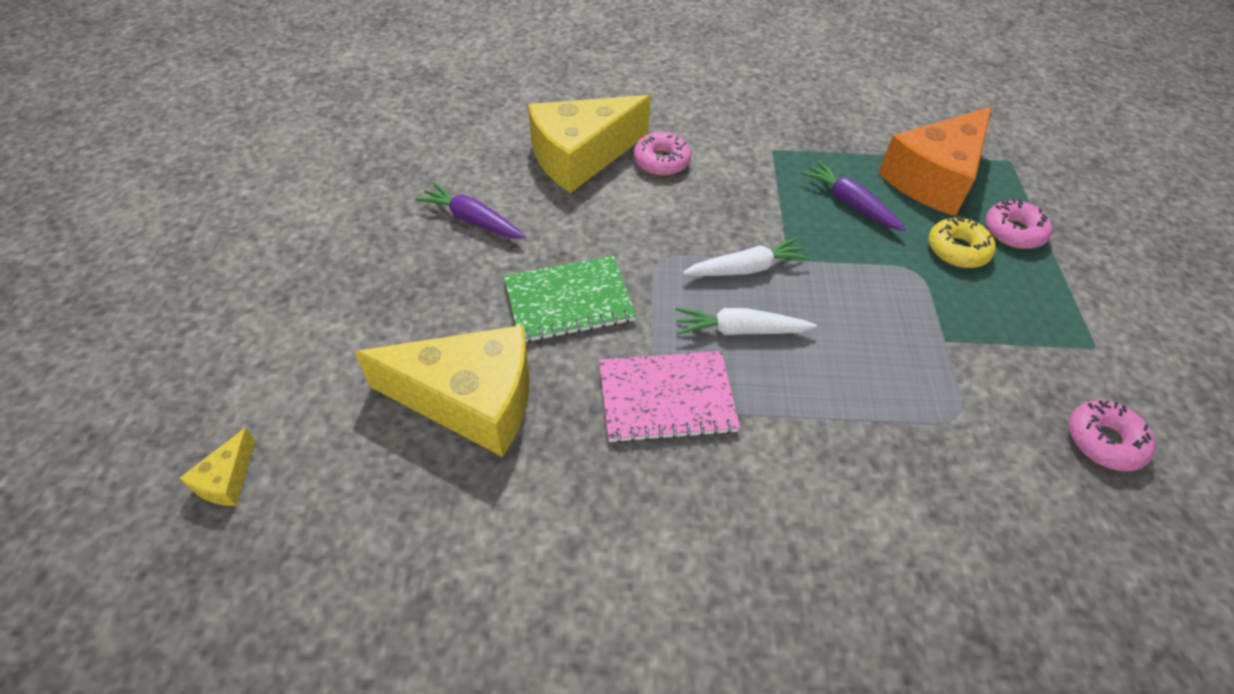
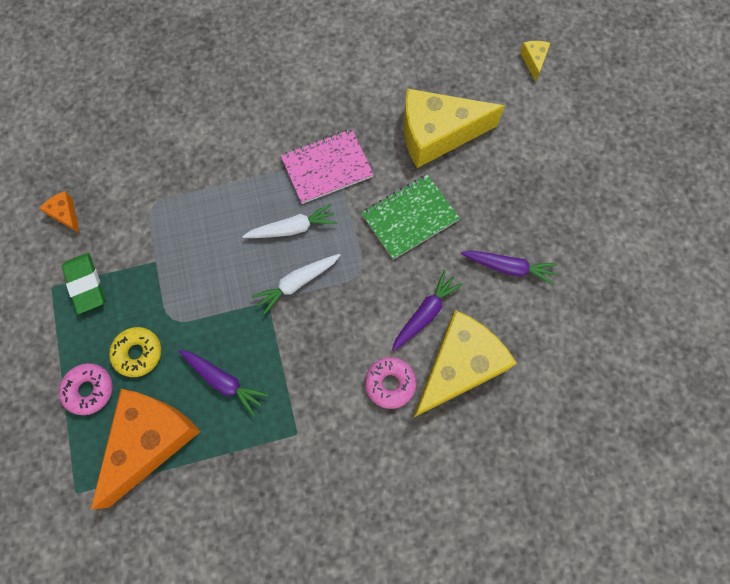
camera: 165 degrees right, 20 degrees up
(596, 204) = (425, 313): none -> purple carrot
(1044, 337) = (85, 284): none -> green eraser
(1104, 441) = (65, 214): pink donut -> orange cheese

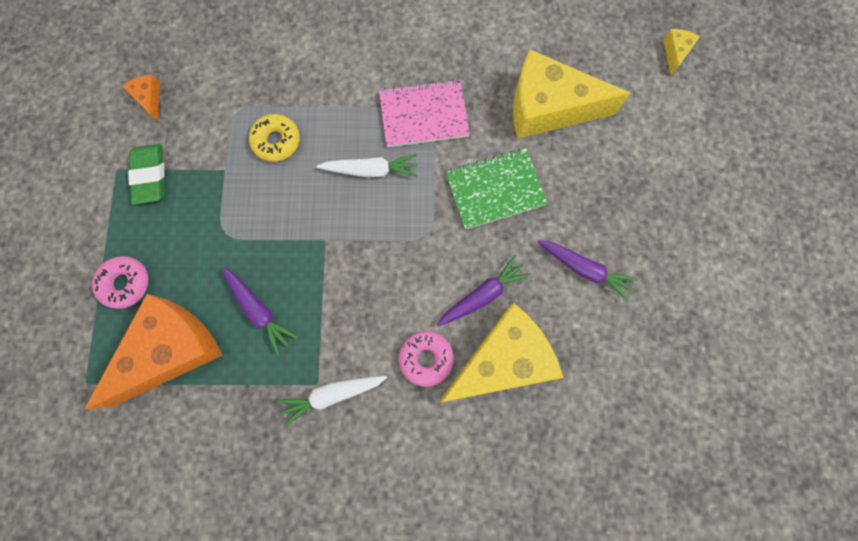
camera: 15 degrees right, 5 degrees up
(138, 353) = (182, 259): yellow donut -> yellow donut (276, 141)
(297, 283) = (360, 229): white carrot -> white carrot (332, 394)

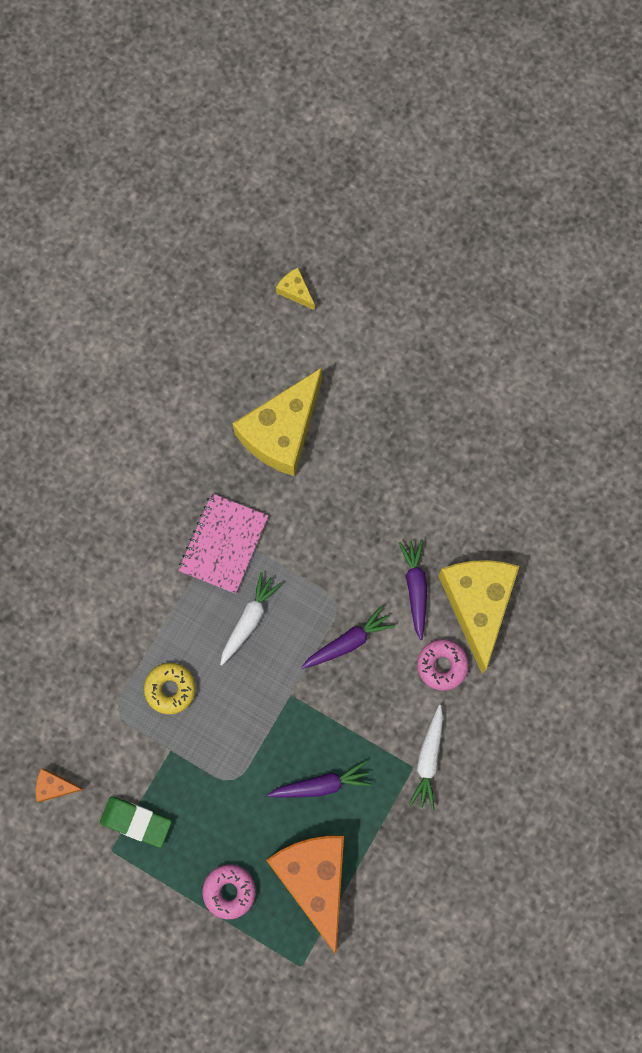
camera: 60 degrees left, 0 degrees up
(495, 190) = (330, 523): green notebook -> none
(584, 269) = (441, 492): purple carrot -> purple carrot (348, 642)

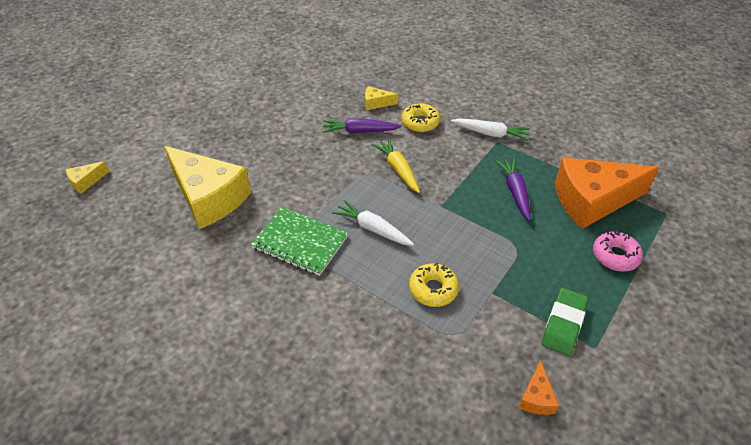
camera: 85 degrees left, 30 degrees down
(224, 544) = (300, 242): pink notebook -> green notebook
(348, 642) = (398, 170): purple carrot -> yellow carrot
(442, 665) = (420, 122): pink donut -> yellow donut
(477, 604) = (376, 103): yellow cheese -> yellow cheese, size x0.42

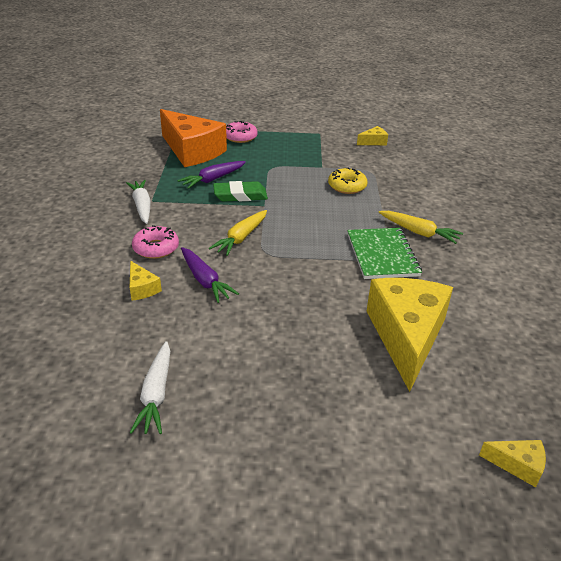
camera: 125 degrees left, 10 degrees down
(306, 292) = (418, 232): none -> yellow carrot
(373, 229) = (325, 226): white carrot -> white carrot (156, 394)
(420, 122) = (156, 248): yellow donut -> pink donut
(536, 397) = (373, 142): orange cheese -> yellow cheese
(564, 324) = (315, 143): green eraser -> green eraser (240, 195)

